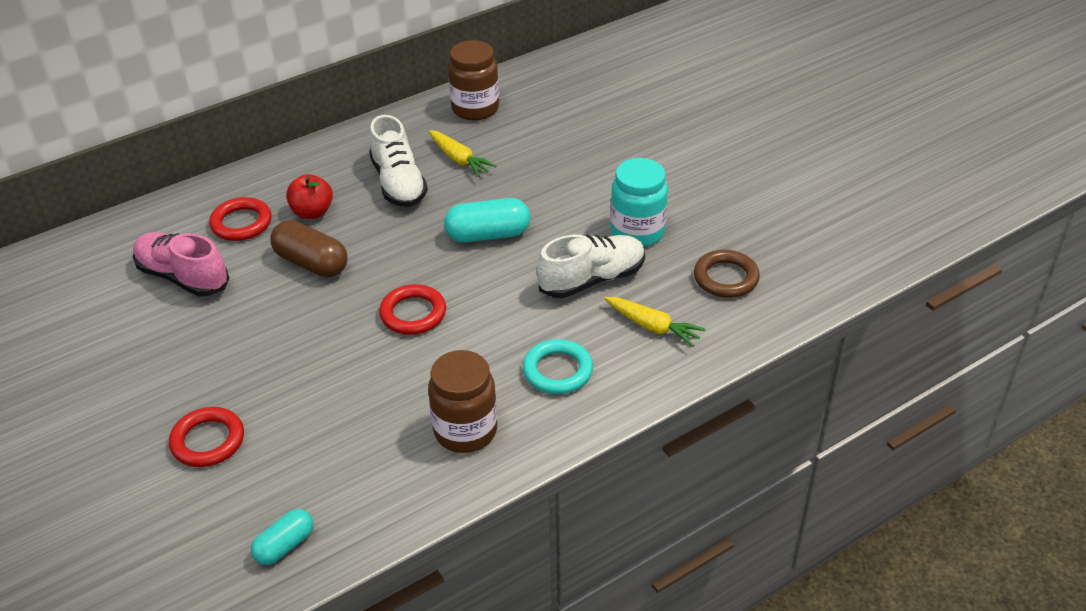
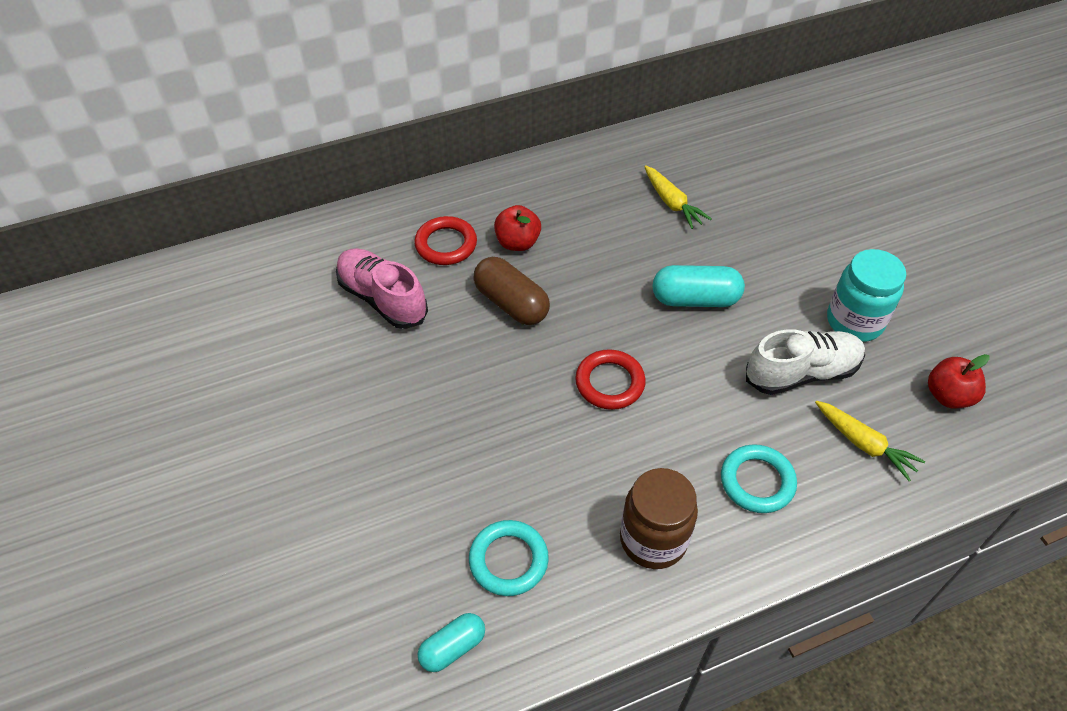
camera: 10 degrees right, 10 degrees up
(208, 441) = (387, 501): red ring -> none
(331, 469) = (508, 560): none -> turquoise ring
(398, 183) = (607, 222): white shoe -> none
(475, 108) = (693, 145): brown jar -> none
(726, 278) = (948, 396): brown ring -> red apple

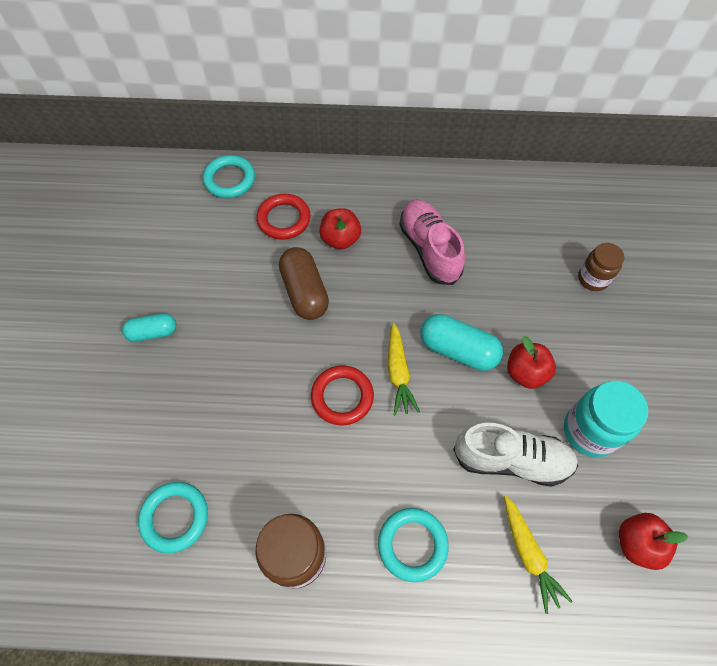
camera: 25 degrees right, 10 degrees up
(362, 227) = (230, 179): none -> turquoise ring
(382, 298) = (210, 248): pink shoe -> pink shoe (429, 249)
(452, 647) = (93, 571): turquoise capsule -> turquoise capsule (153, 332)
(672, 203) = (490, 251): yellow carrot -> yellow carrot (398, 373)
(769, 295) = (525, 372): none -> red apple
(780, 194) = (593, 279): none -> brown jar

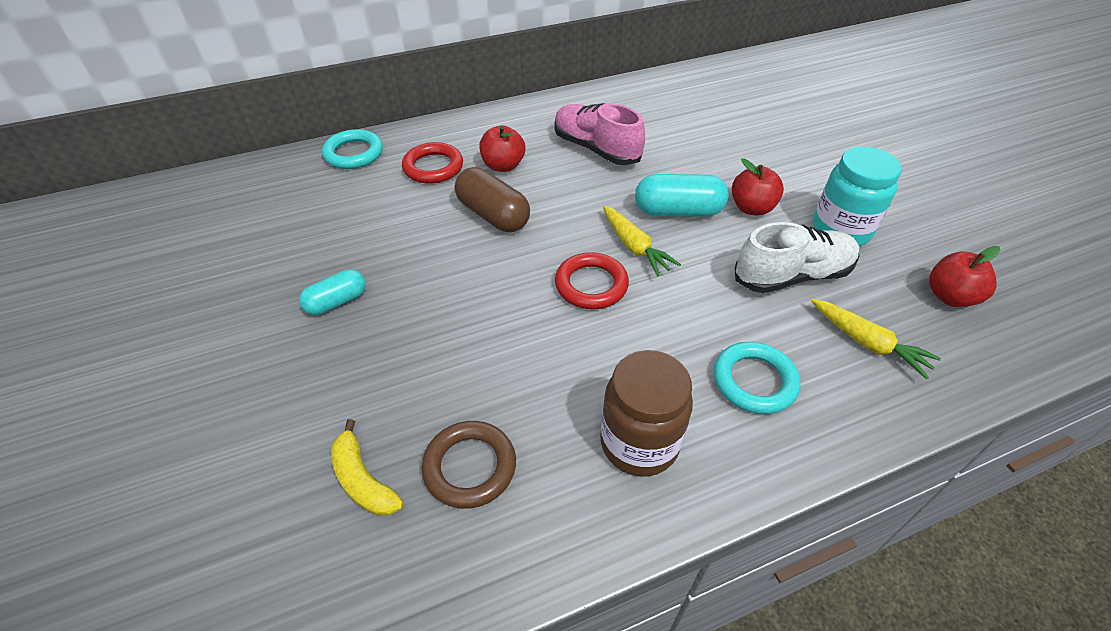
camera: 25 degrees left, 15 degrees down
(106, 494) = (363, 480): none -> yellow banana
(175, 517) = (470, 467): turquoise ring -> brown ring
(593, 279) = (755, 128): brown jar -> none

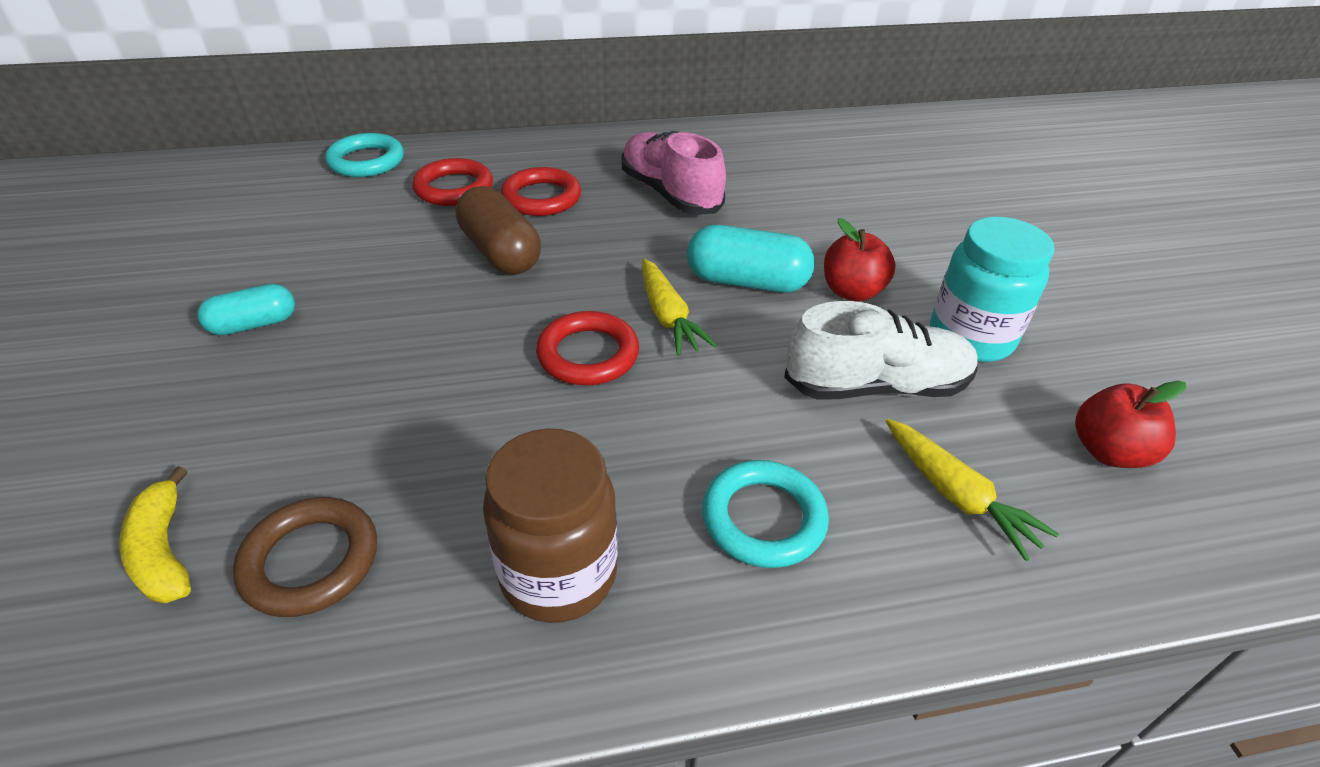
camera: 10 degrees right, 5 degrees down
(503, 166) = (541, 198): red apple -> red ring

